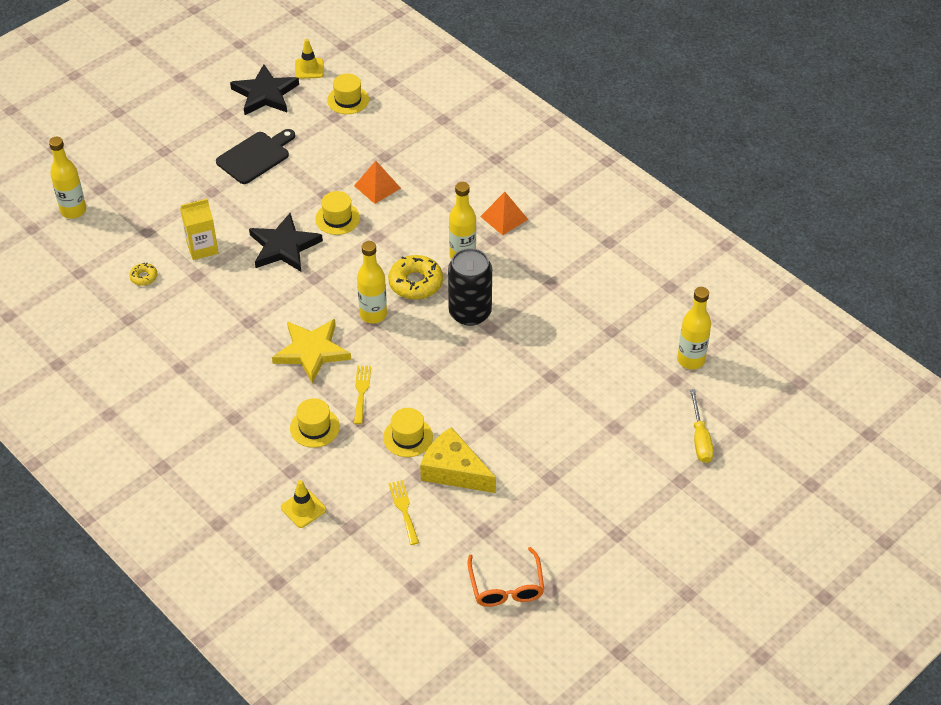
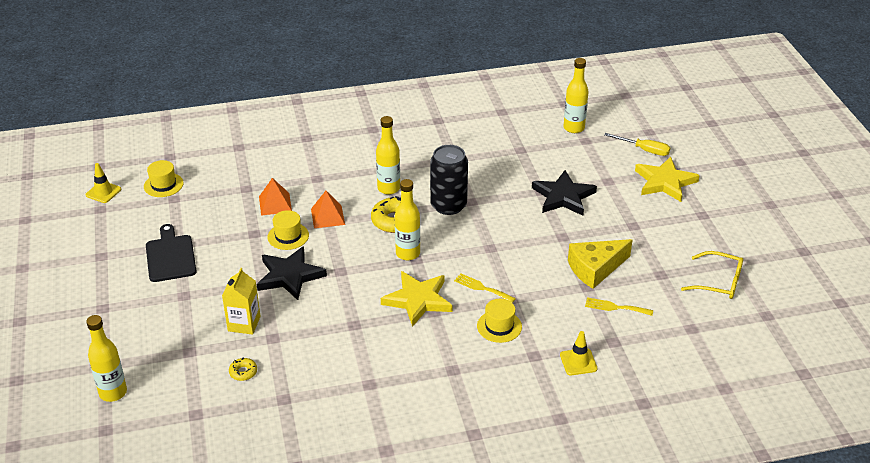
camera: 60 degrees left, 10 degrees down
(265, 94) = (103, 226): black star -> black star (563, 196)
(408, 437) = (546, 280): yellow hat -> none
(504, 217) = (370, 156): orange pyramid -> orange pyramid (327, 216)
(506, 586) = (718, 282): orange glasses -> yellow glasses
(652, 479) = (665, 182): none -> yellow star

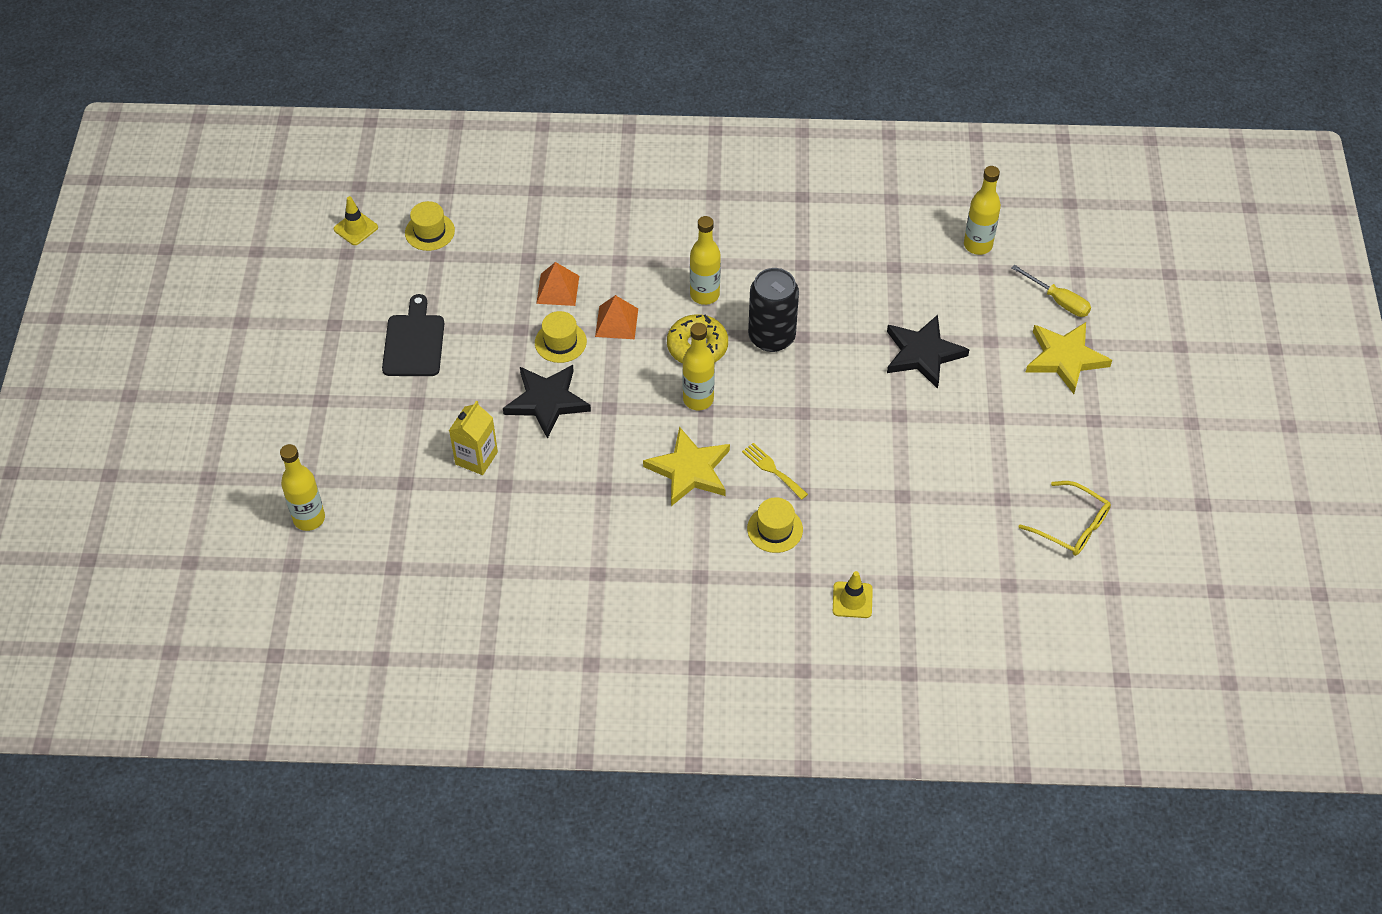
camera: 15 degrees right, 15 degrees up
(243, 372) = (459, 524): yellow donut -> none
(595, 268) = (923, 472): yellow cheese -> none
(615, 307) = (926, 534): yellow fork -> none

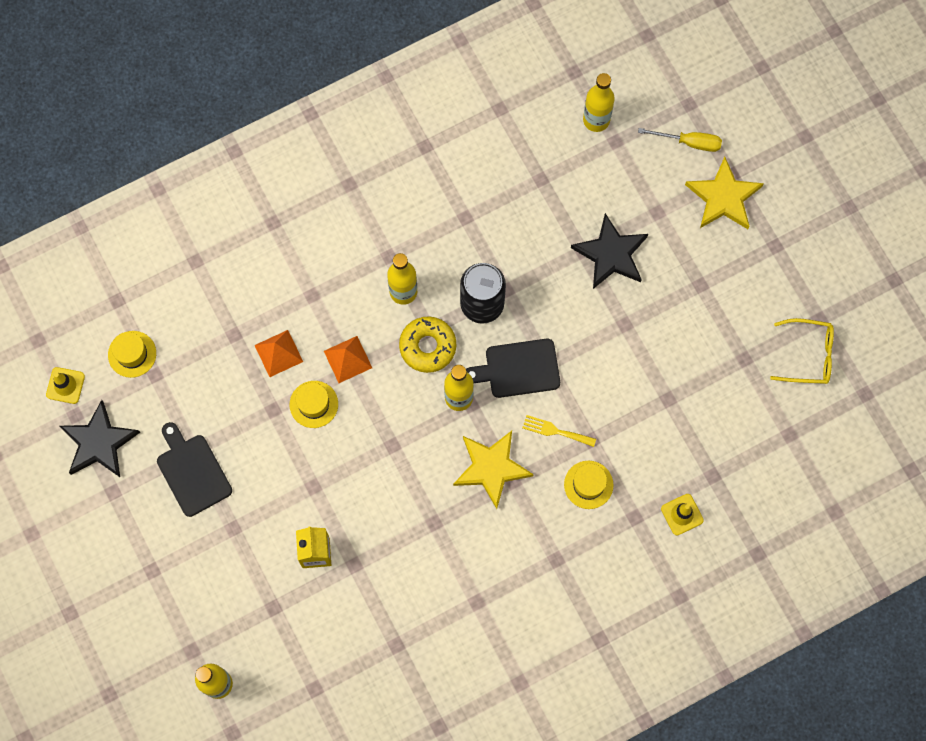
camera: 30 degrees left, 20 degrees up
(547, 401) = (338, 467): black star -> black star (99, 442)
(770, 403) = (518, 369): none -> black cutting board

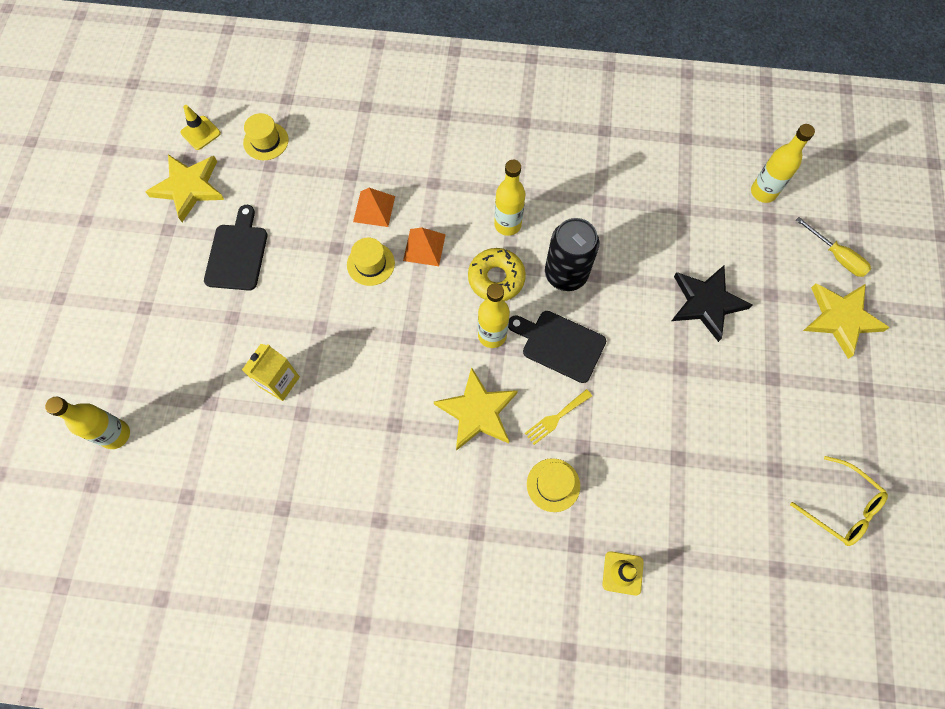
camera: 35 degrees right, 5 degrees down
(99, 442) = (189, 187): black star -> yellow star
(555, 431) = (556, 418): yellow fork -> yellow fork turned 90 degrees counterclockwise

